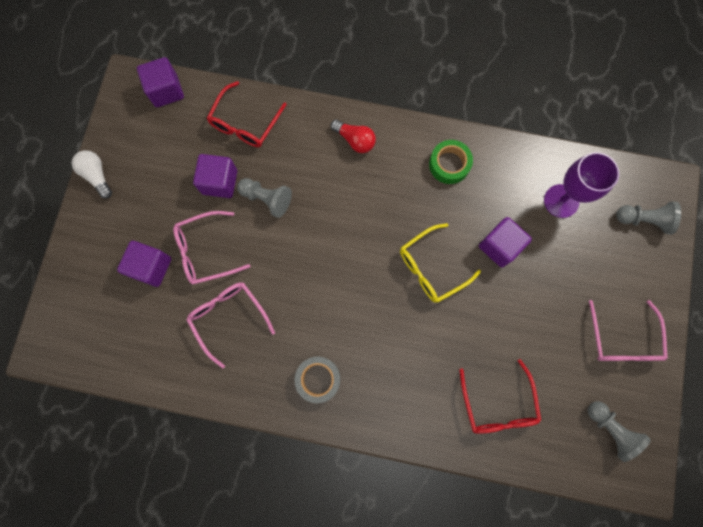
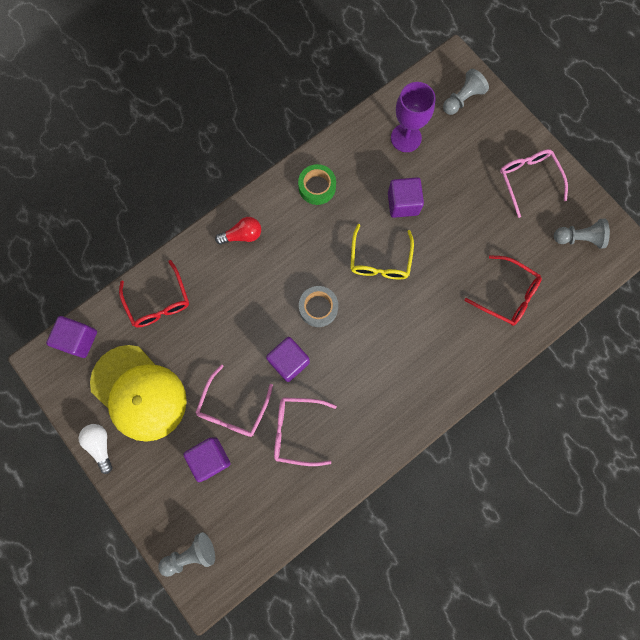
camera: 50 degrees left, 0 degrees up
(97, 176) = (100, 445): white light bulb -> white light bulb turned 60 degrees clockwise
(160, 169) = (139, 393): none -> yellow cap
(220, 182) = (188, 356): purple cube -> purple cube (289, 361)
(267, 199) = (231, 332): grey pawn -> grey pawn (190, 554)
(318, 379) = (393, 401): grey tape -> grey tape (318, 308)
(622, 339) = (528, 180): pink glasses -> pink glasses turned 150 degrees counterclockwise

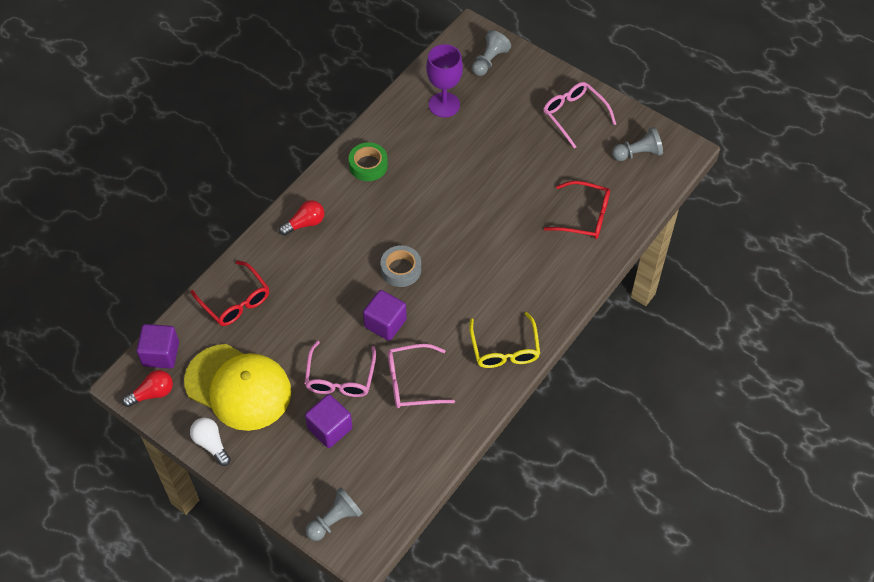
camera: 15 degrees left, 20 degrees down
(61, 378) = (152, 393): none -> red light bulb
(380, 260) = (450, 214): yellow glasses -> yellow glasses (504, 348)
(403, 203) = (458, 161): purple cube -> none

